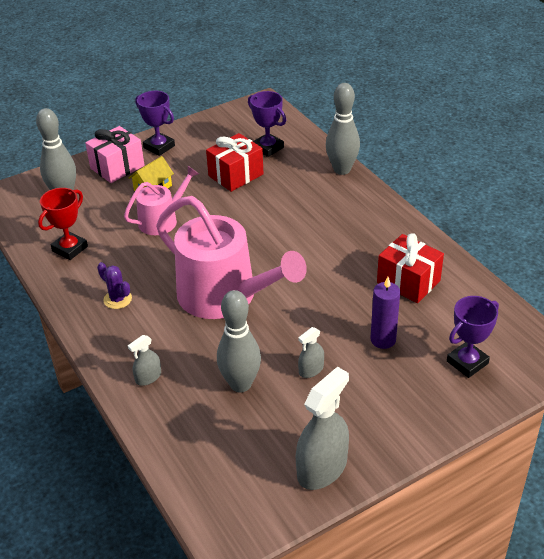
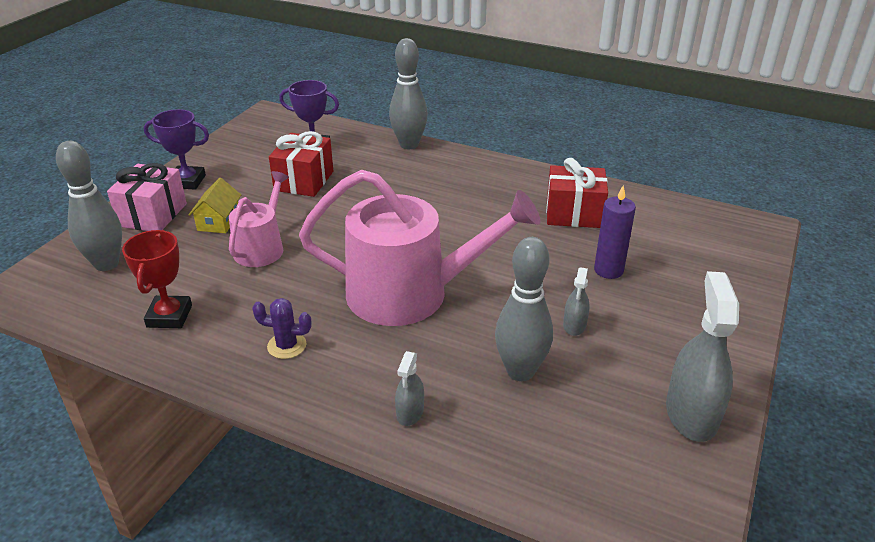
camera: 35 degrees left, 5 degrees down
(467, 362) = (699, 259): purple trophy -> none

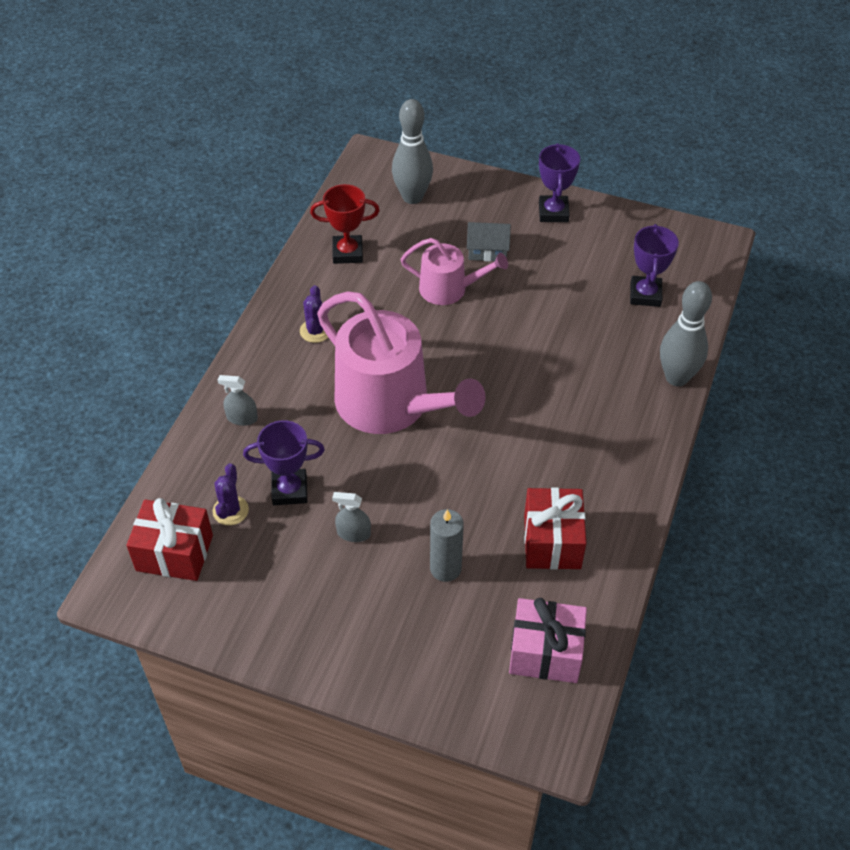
camera: 85 degrees right, 15 degrees up
(152, 215) = (490, 204): pink gift -> pink gift (545, 652)
(218, 221) = (487, 250): yellow house -> grey house
(304, 181) = (573, 298): red gift -> red gift (174, 553)
(410, 293) = (391, 405): pink watering can -> pink watering can turned 45 degrees counterclockwise
(520, 371) = (289, 490): grey bowling pin -> purple trophy
(550, 422) = (230, 510): none -> purple cactus
(608, 270) = (445, 568): purple candle -> grey candle
(691, 414) = (239, 616): grey spray bottle -> none

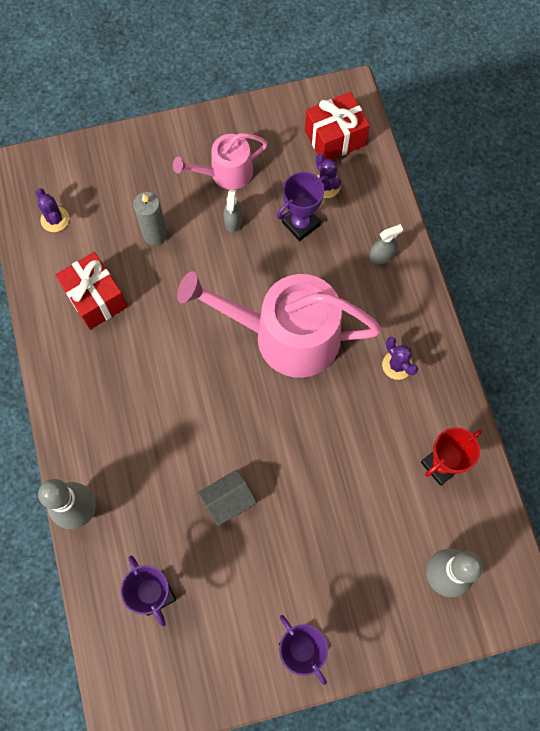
camera: 145 degrees right, 20 degrees up
(353, 533) = (233, 221): grey spray bottle -> grey spray bottle turned 120 degrees clockwise
(449, 289) = (326, 482): pink watering can -> pink watering can (226, 173)
(487, 250) = (326, 552): grey house -> grey house (228, 500)
(545, 652) = (55, 219): pink gift -> purple cactus

